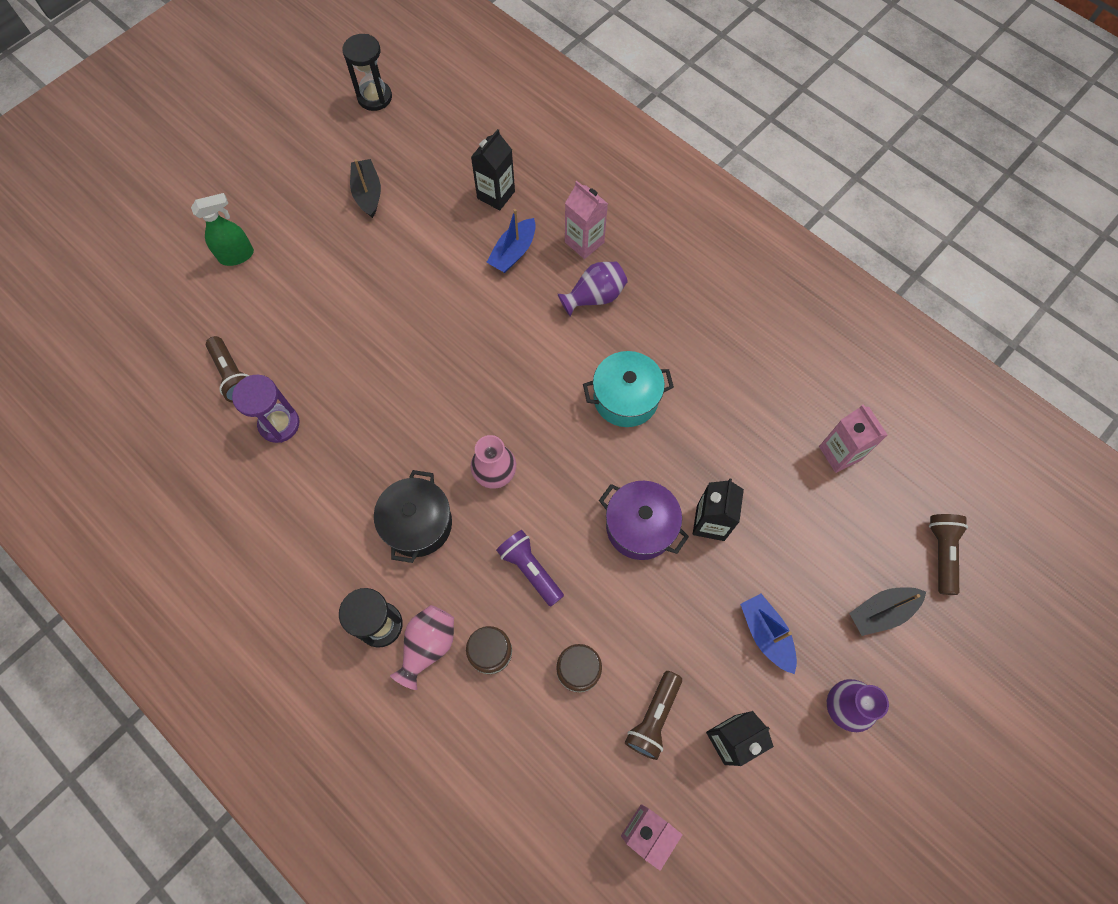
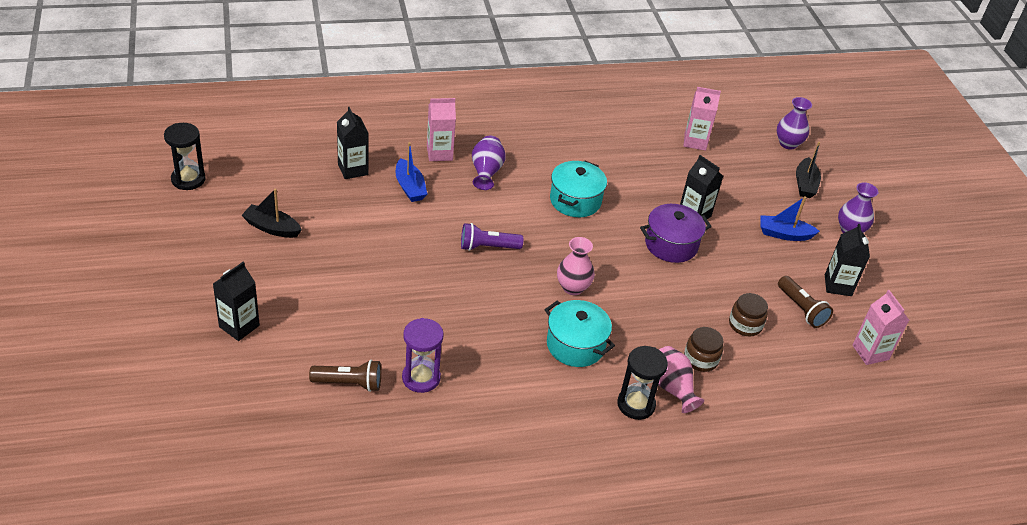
camera: 60 degrees left, 25 degrees down
(237, 255) = (239, 326): green spray bottle -> black carton
(418, 524) = (575, 345): black pot -> turquoise pot
(530, 569) = (658, 309): purple flashlight -> purple flashlight (488, 247)
(941, 553) = (788, 143): brown flashlight -> purple vase

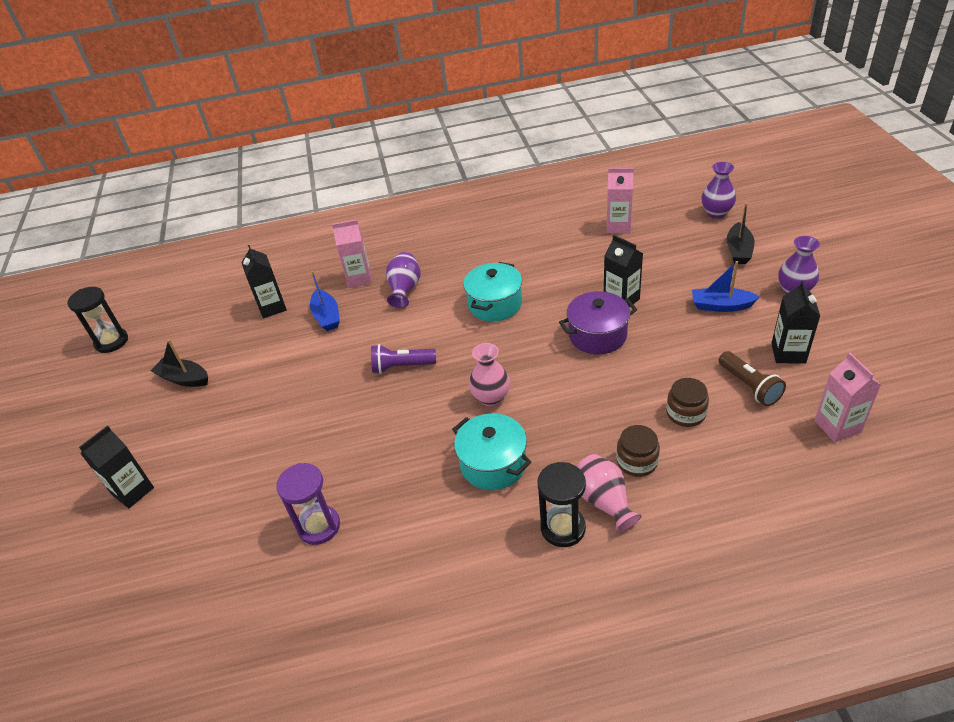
camera: 10 degrees right, 0 degrees up
(349, 383) = (239, 543): brown flashlight -> none

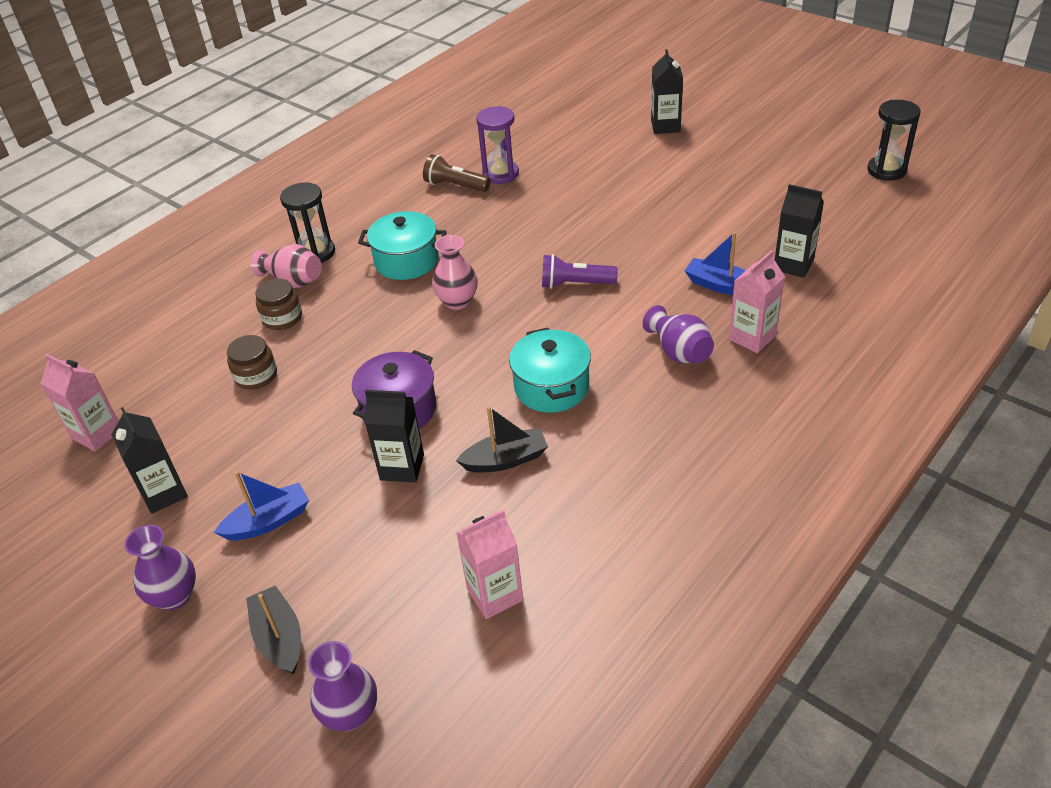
camera: 140 degrees right, 0 degrees up
(184, 379) = (761, 184): black boat -> black boat (505, 460)
(402, 366) = (575, 284): purple flashlight -> purple flashlight turned 135 degrees counterclockwise
(749, 386) = (199, 433): brown flashlight -> brown flashlight (455, 186)

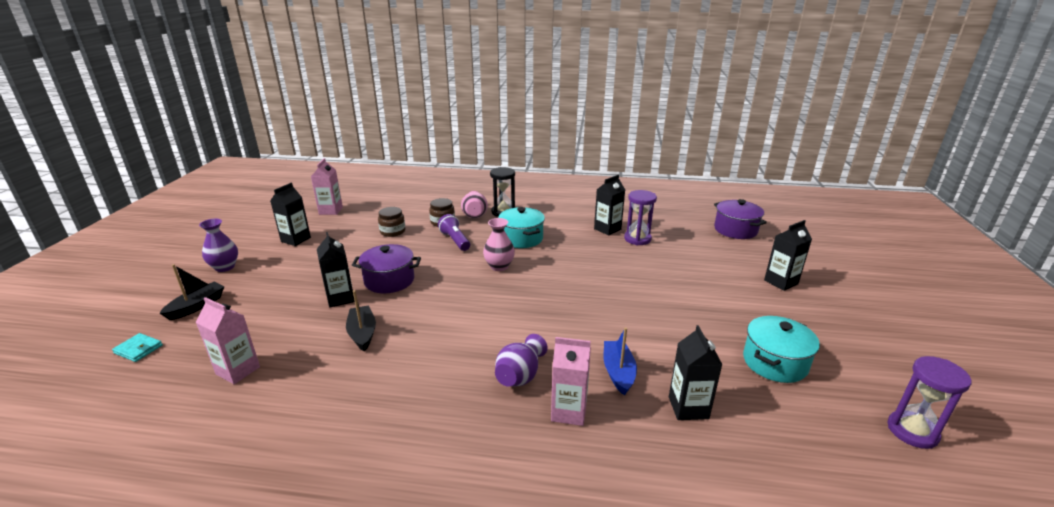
camera: 55 degrees right, 15 degrees down
(268, 521) = (283, 273): blue boat -> none
(350, 714) = (138, 349): purple vase -> turquoise wallet
(455, 186) = (607, 229): brown flashlight -> black carton
(505, 460) = (362, 333): black boat -> black boat turned 150 degrees counterclockwise
(549, 103) = (735, 230): none -> purple pot
(551, 387) = (442, 328): turquoise pot -> turquoise pot (774, 362)
(575, 284) = (555, 303): purple flashlight -> purple flashlight (455, 240)
(886, 170) = (912, 431): black hourglass -> purple hourglass

